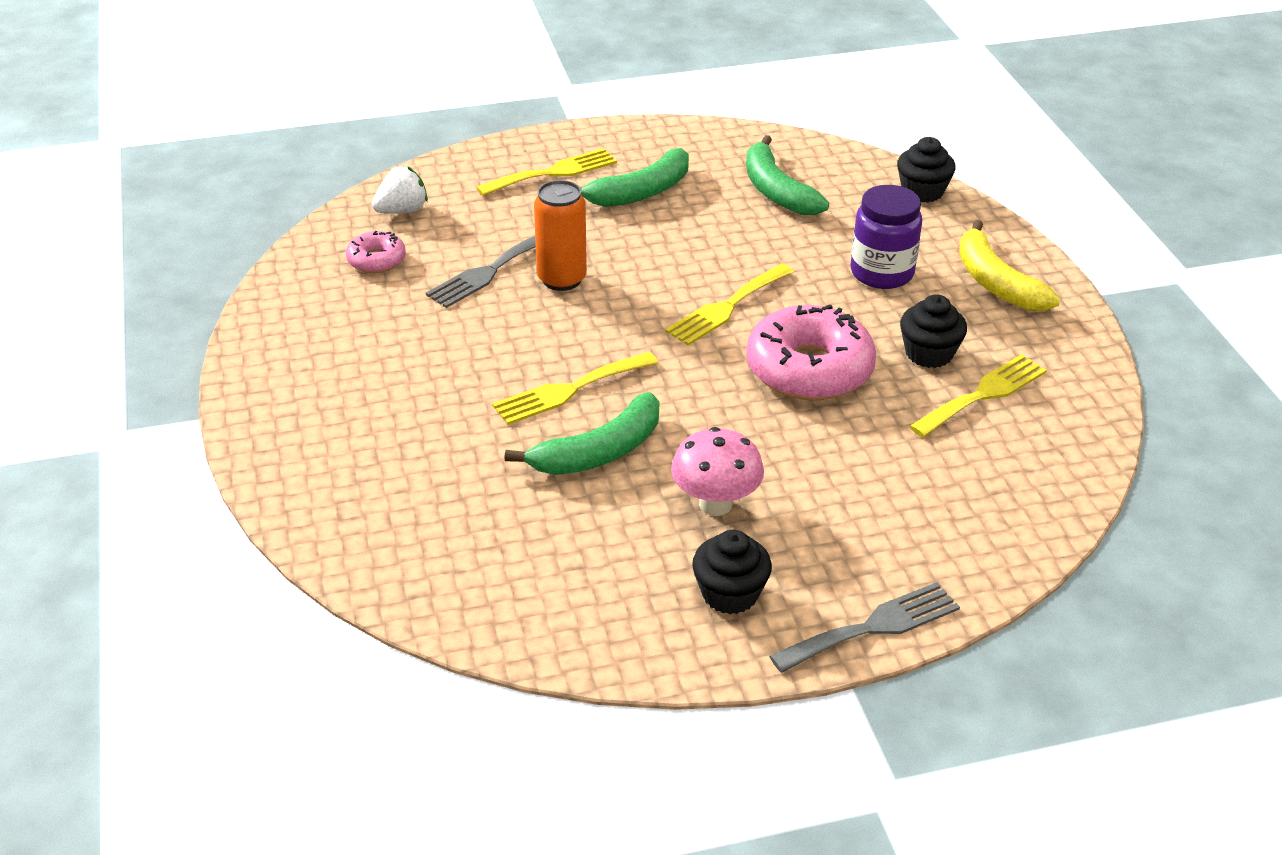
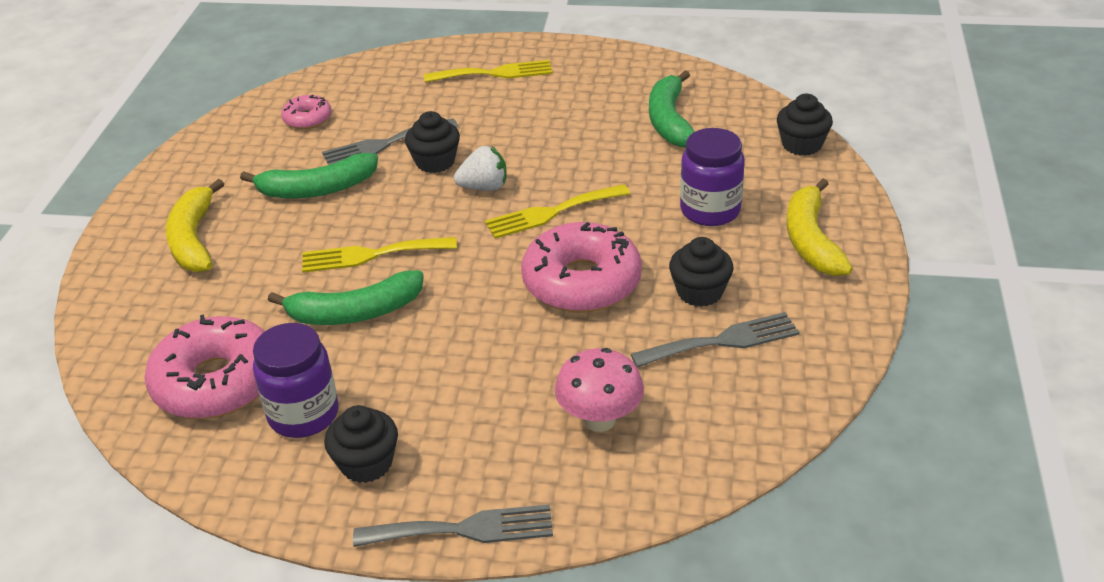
camera: 25 degrees right, 0 degrees up
(351, 417) = (194, 239): none -> yellow banana
(402, 211) = (356, 83): white strawberry -> white strawberry (484, 187)
(505, 558) = (216, 382): none -> pink donut
(561, 279) = (435, 162): orange can -> black cupcake
(627, 565) = (303, 414): none -> purple jar
(640, 192) = (553, 101): green banana -> green banana (317, 189)
(715, 504) = (414, 381): pink mushroom -> pink mushroom (600, 420)
(983, 394) = (722, 341): yellow fork -> grey fork

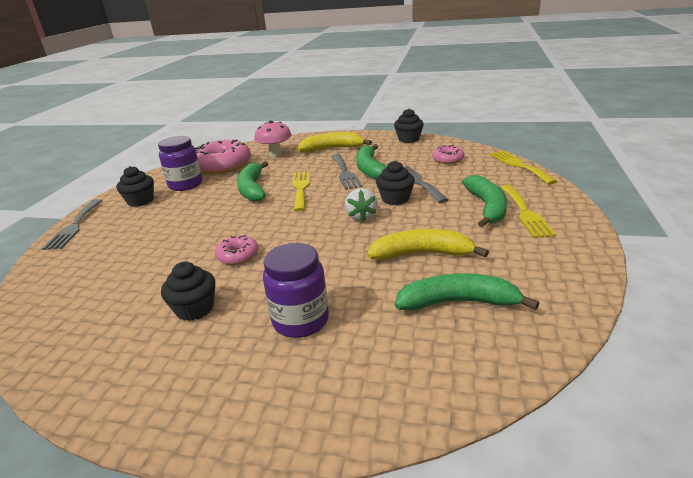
camera: 95 degrees right, 10 degrees down
(475, 96) = (487, 207): none -> green banana
(551, 213) = (323, 242): yellow fork -> yellow fork (519, 166)
(581, 282) = (238, 256): pink donut -> pink donut, size x0.50
(600, 420) = (106, 263): pink mushroom -> pink mushroom (275, 154)
(722, 341) = (132, 317): grey fork -> grey fork (345, 173)
(801, 145) = (409, 405): black cupcake -> black cupcake (408, 139)
(811, 240) = (227, 388): yellow banana -> yellow banana (422, 254)

